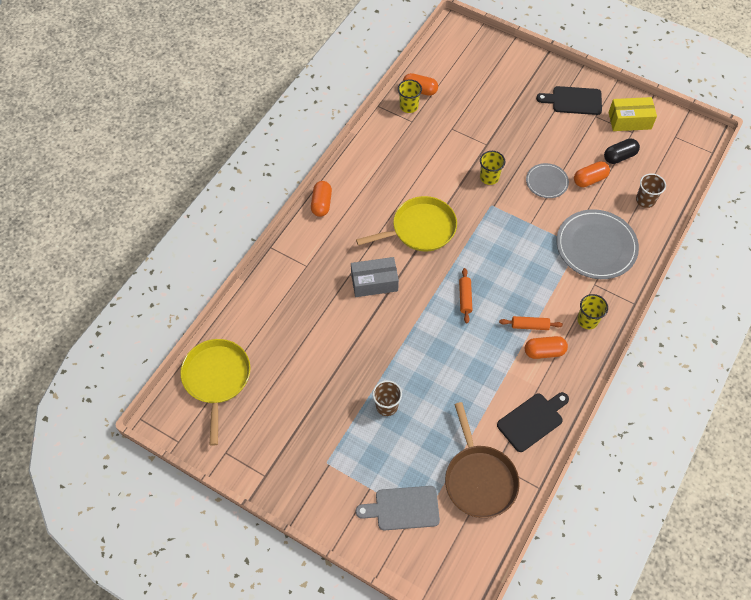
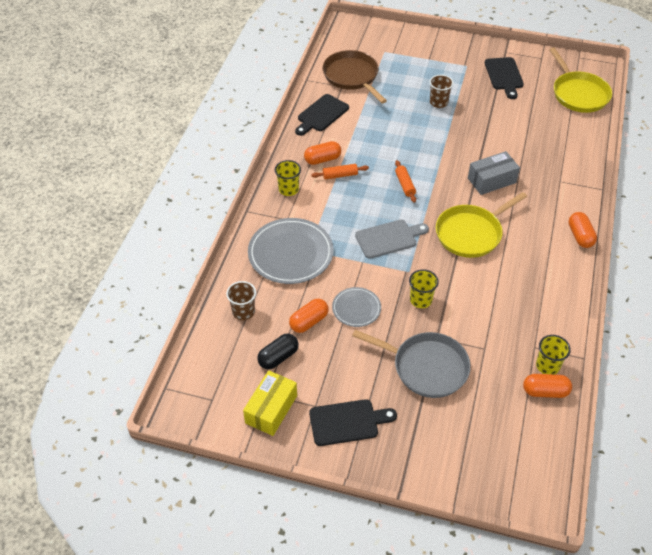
camera: 165 degrees right, 10 degrees down
(288, 432) = (504, 75): none -> black cutting board
(403, 508) = (400, 54): grey cutting board -> grey cutting board (388, 238)
(503, 124) = (426, 367): none -> grey pan
(629, 120) = (271, 409): yellow box -> yellow box turned 45 degrees counterclockwise

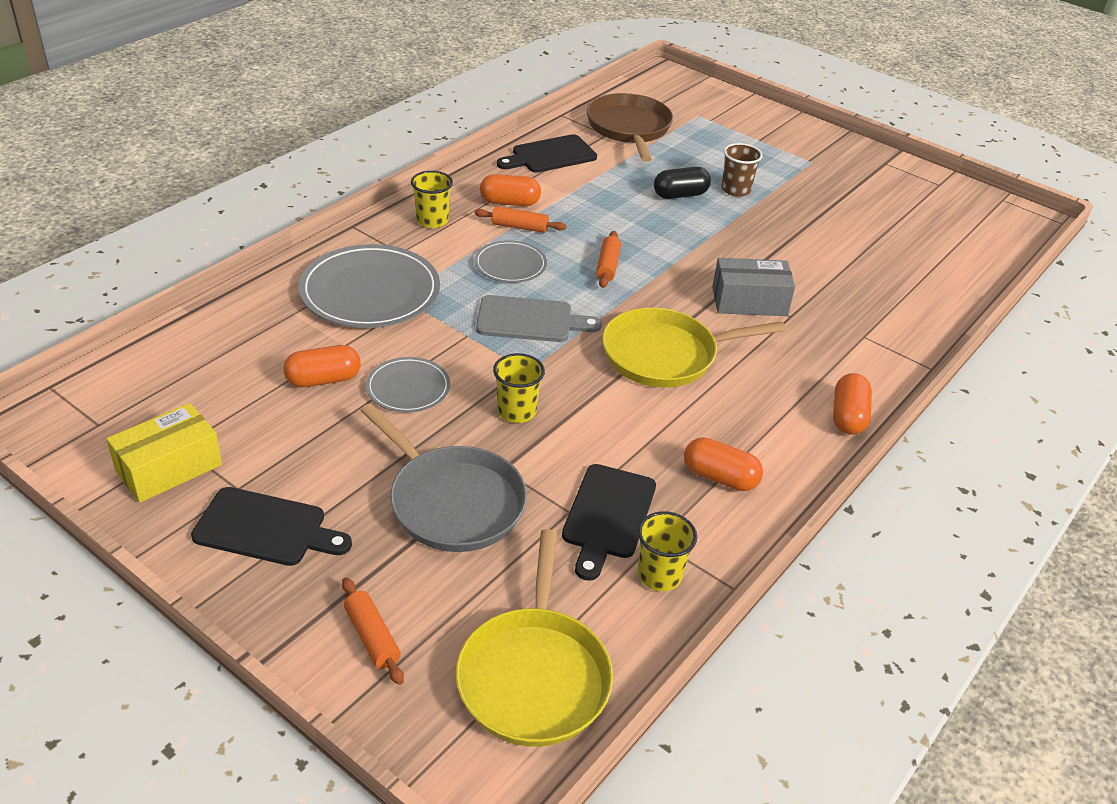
camera: 20 degrees right, 10 degrees down
(243, 312) = (241, 336): brown cup -> none
(278, 357) = (239, 407): black capsule -> black capsule (680, 195)
(353, 204) = (510, 265): none -> grey plate
(441, 457) = (372, 637): none -> orange rolling pin
(504, 75) = (863, 188): black cutting board -> black cutting board (608, 516)
(545, 391) = (627, 611): orange capsule -> orange capsule (719, 477)
(578, 94) = (972, 241): yellow pan -> yellow pan (534, 676)

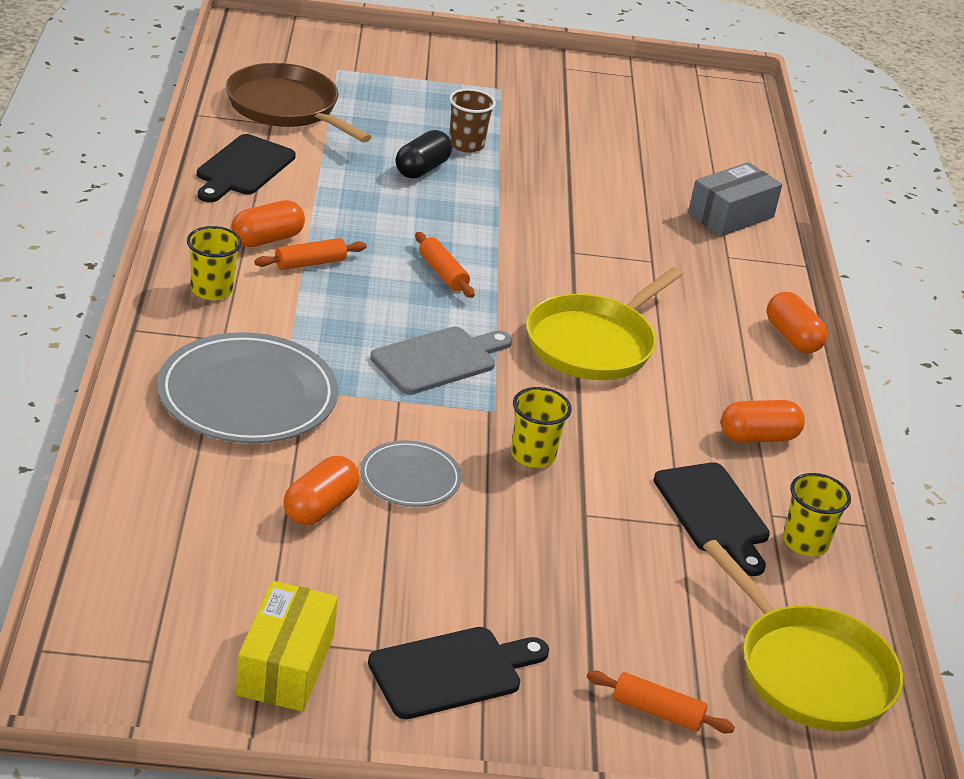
camera: 40 degrees left, 5 degrees down
(452, 502) = (580, 564): grey pan -> none
(510, 265) = (350, 309): grey plate -> none
(749, 301) = (604, 260): grey box -> grey box (731, 215)

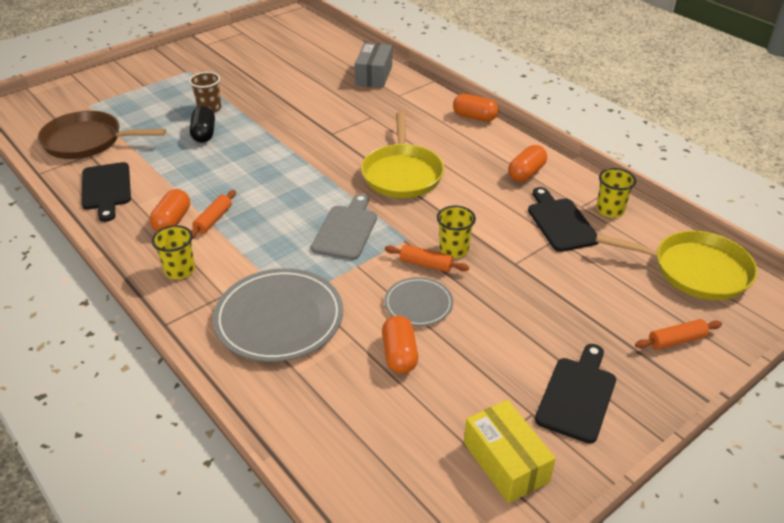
camera: 35 degrees left, 5 degrees up
(442, 273) = (287, 182): orange rolling pin -> orange rolling pin (426, 264)
(713, 513) = (560, 222): black cutting board -> black cutting board turned 135 degrees counterclockwise

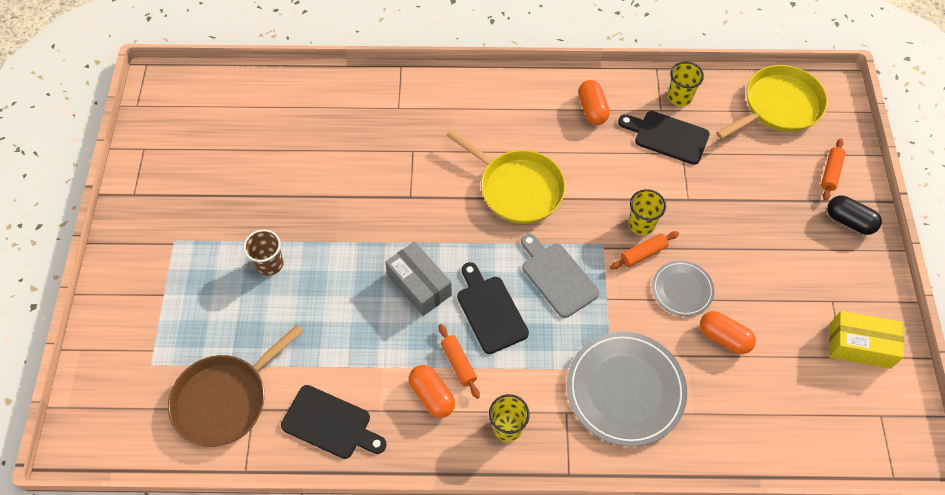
camera: 50 degrees left, 20 degrees up
(204, 134) = (311, 293): black capsule -> black capsule (849, 221)
(374, 75) = (345, 101): grey box -> grey box (419, 285)
(474, 117) = (485, 82): orange capsule -> none
(577, 395) = (835, 264): black cutting board -> black cutting board (490, 311)

